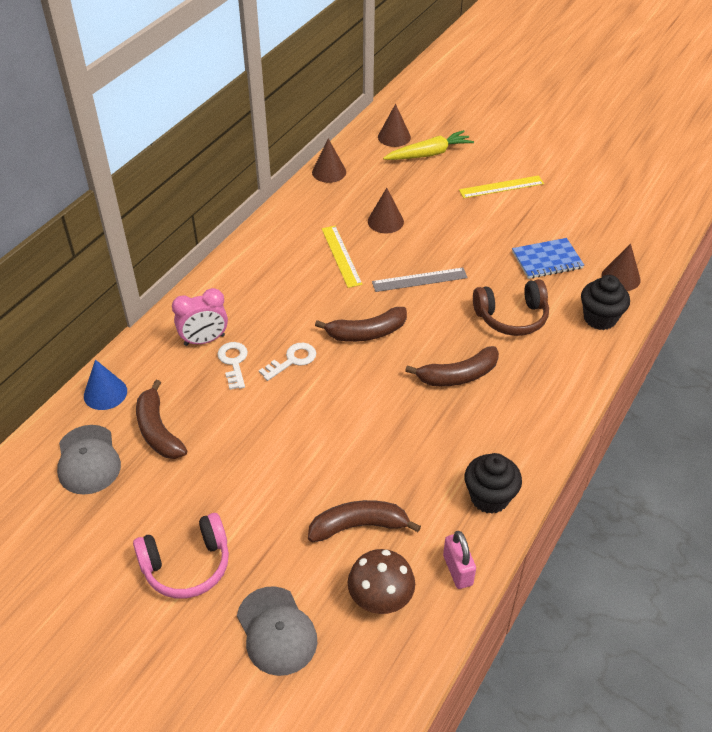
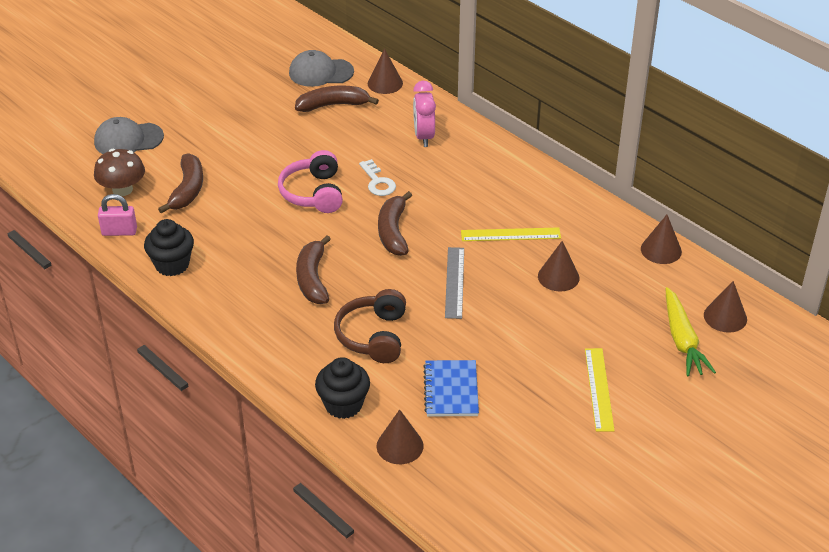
camera: 105 degrees right, 5 degrees down
(105, 393) = (385, 83): blue cone -> brown cone
(187, 565) = (203, 108): pink headphones -> pink headphones (313, 193)
(234, 362) = (390, 149): white key -> none

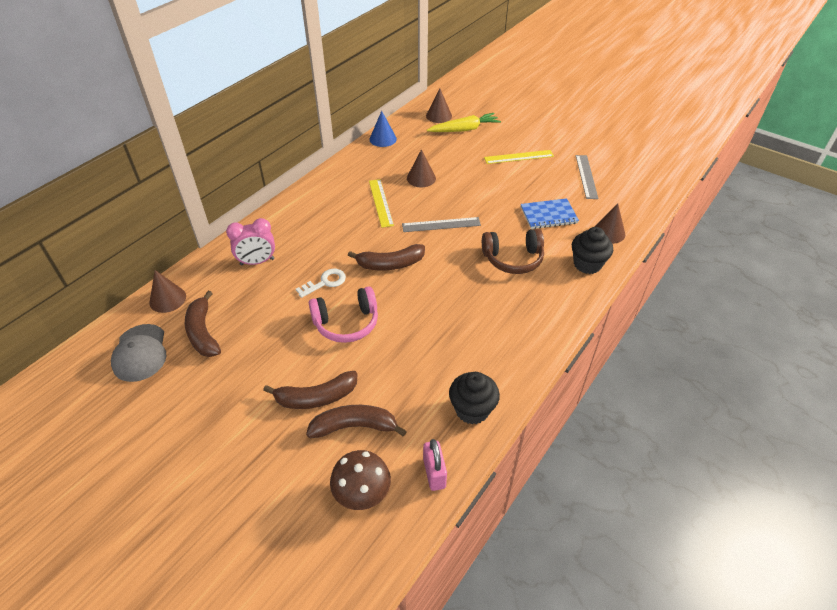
camera: 100 degrees left, 5 degrees up
(128, 140) = (264, 516): grey cap -> none
(313, 278) = (461, 304): brown banana -> brown banana (316, 397)
(536, 457) = (586, 176): none -> grey ruler
(661, 250) = (383, 139): brown cone -> blue cone

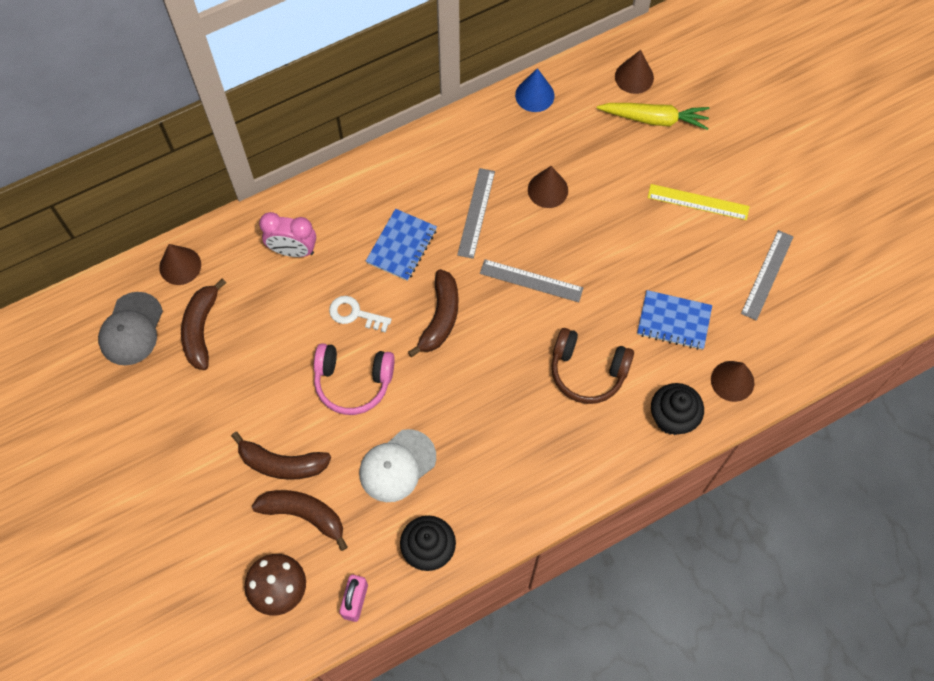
camera: 25 degrees right, 20 degrees up
(325, 282) = (355, 314): white key -> white key turned 150 degrees counterclockwise
(338, 235) = (402, 246): none -> blue notebook
(381, 202) = (476, 213): yellow ruler -> grey ruler
(390, 264) = (440, 317): brown banana -> brown banana turned 90 degrees counterclockwise
(412, 363) = (397, 466): none -> white cap

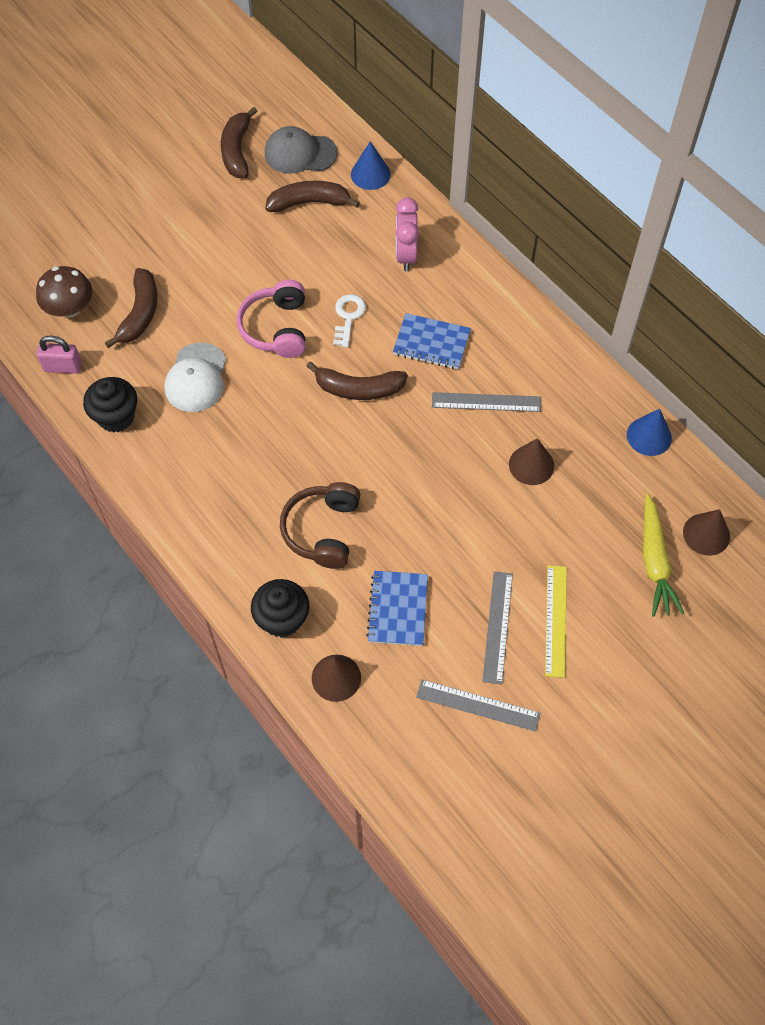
camera: 80 degrees right, 5 degrees down
(180, 266) = (370, 174): brown cone -> blue cone
(282, 463) = (187, 288): brown banana -> brown banana (237, 151)
(397, 466) = (196, 378): white cap -> white cap turned 120 degrees counterclockwise
(531, 280) = (418, 464): grey ruler -> grey ruler (498, 627)

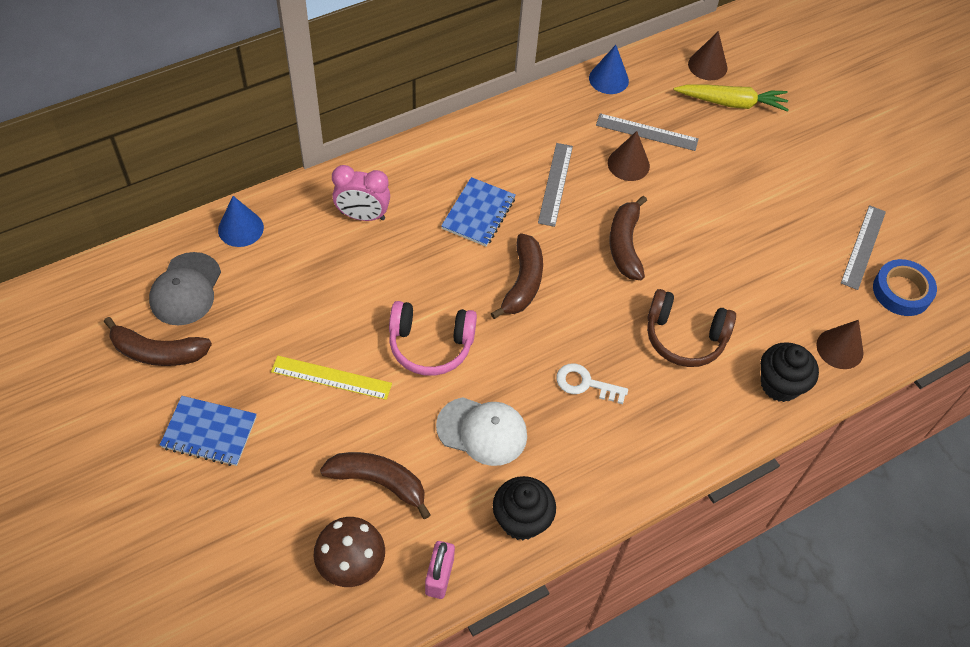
camera: 85 degrees left, 5 degrees down
(309, 203) = (263, 290): brown banana -> brown banana (625, 245)
(348, 317) = (431, 278): white key -> white key (585, 384)
(397, 609) = (771, 289): blue notebook -> blue notebook (209, 432)
(424, 745) = (901, 291): none -> blue tape
(498, 627) = (789, 219): grey ruler -> grey ruler (647, 132)
(555, 620) = (784, 178): yellow ruler -> yellow ruler (331, 378)

